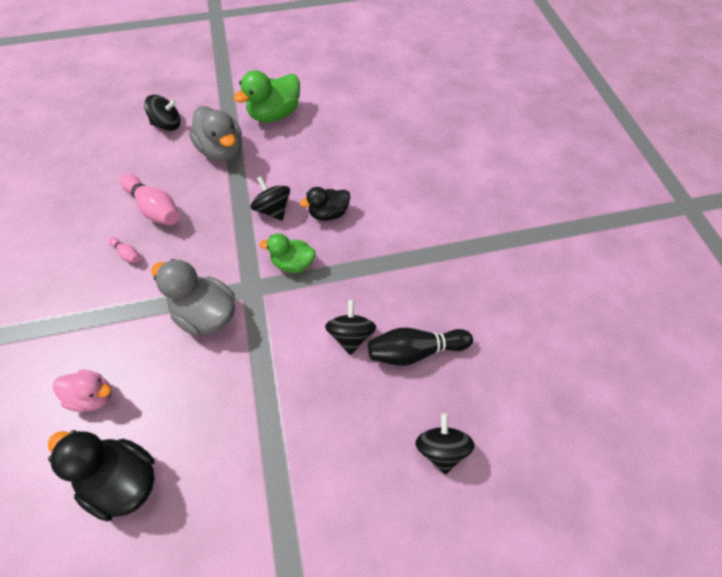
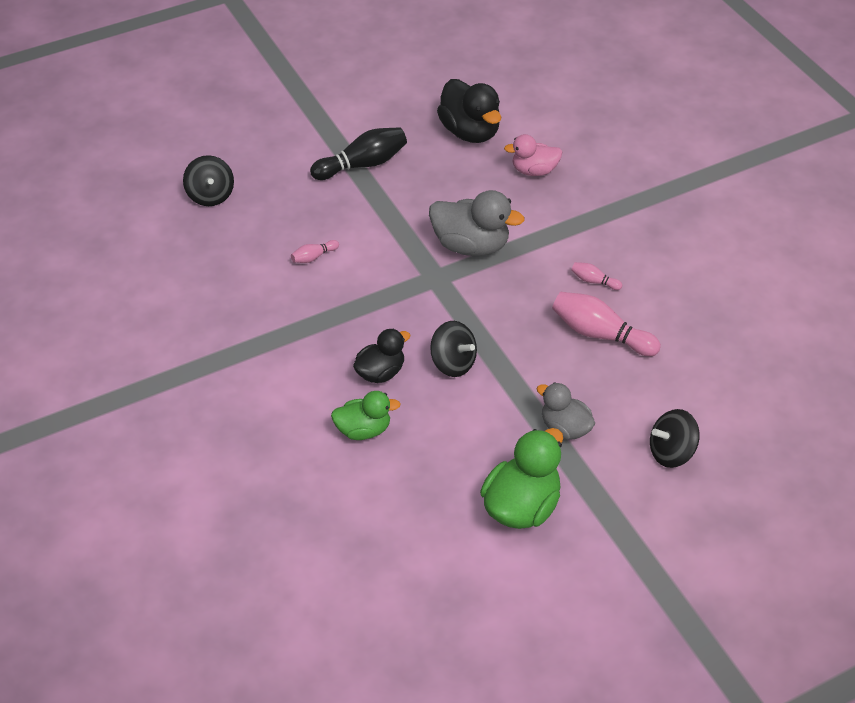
camera: 165 degrees right, 10 degrees down
(122, 480) = (470, 132): black duck -> black duck turned 45 degrees clockwise
(222, 151) = (565, 428): grey duck -> grey duck, size x0.63
(293, 264) = (401, 309): green duck -> green duck (363, 430)
(351, 336) = (314, 257): black spinning top -> pink bowling pin
(415, 351) = (245, 257): black bowling pin -> black bowling pin (362, 164)

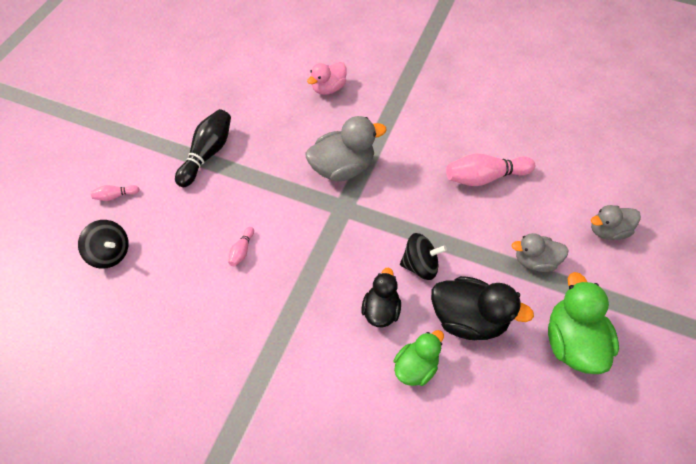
camera: 40 degrees left, 10 degrees up
(470, 132) = (259, 85): black duck -> black duck (468, 319)
(594, 281) = (443, 142): pink bowling pin -> pink bowling pin (115, 196)
(671, 452) = (607, 230): black spinning top -> grey duck

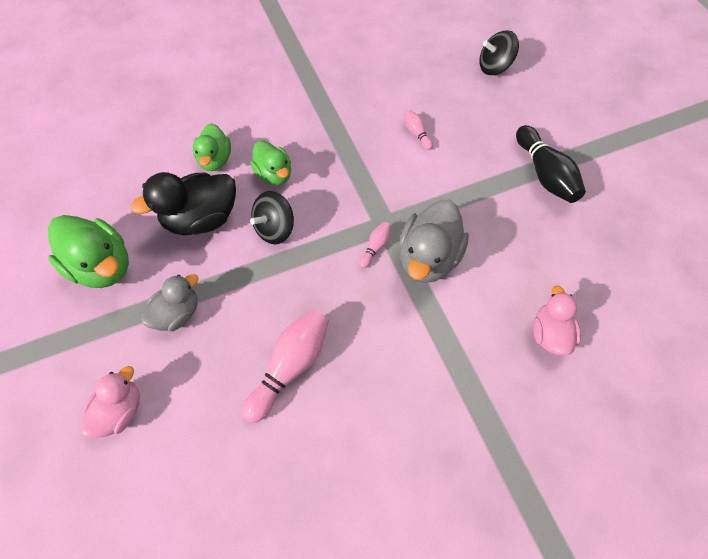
camera: 135 degrees right, 5 degrees up
(115, 196) = (551, 95): pink bowling pin -> pink bowling pin (375, 247)
(381, 310) = (274, 174): black duck -> green duck
(607, 230) = (121, 410): grey duck -> pink duck

